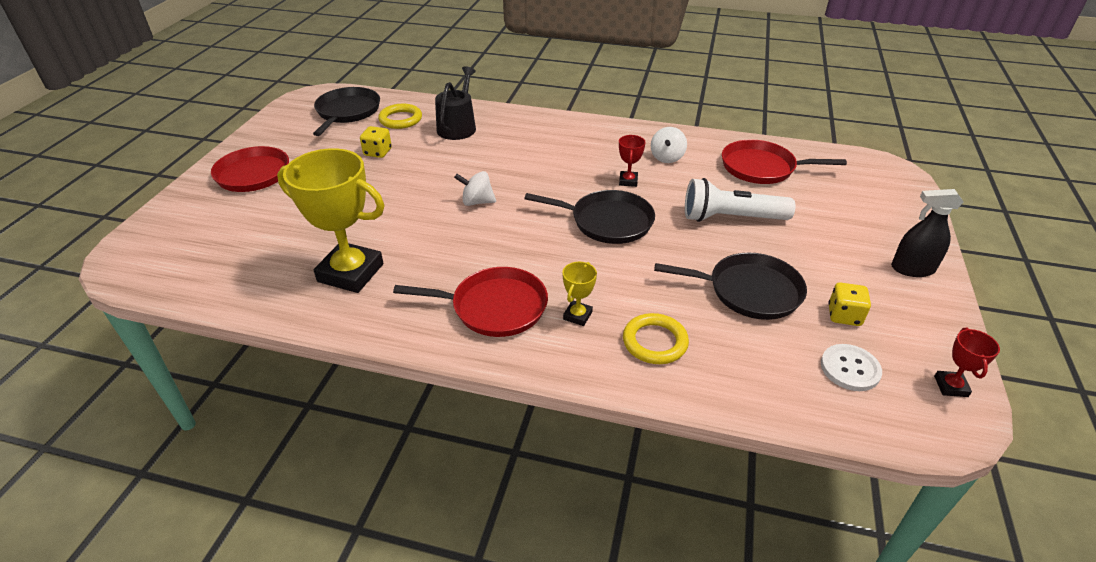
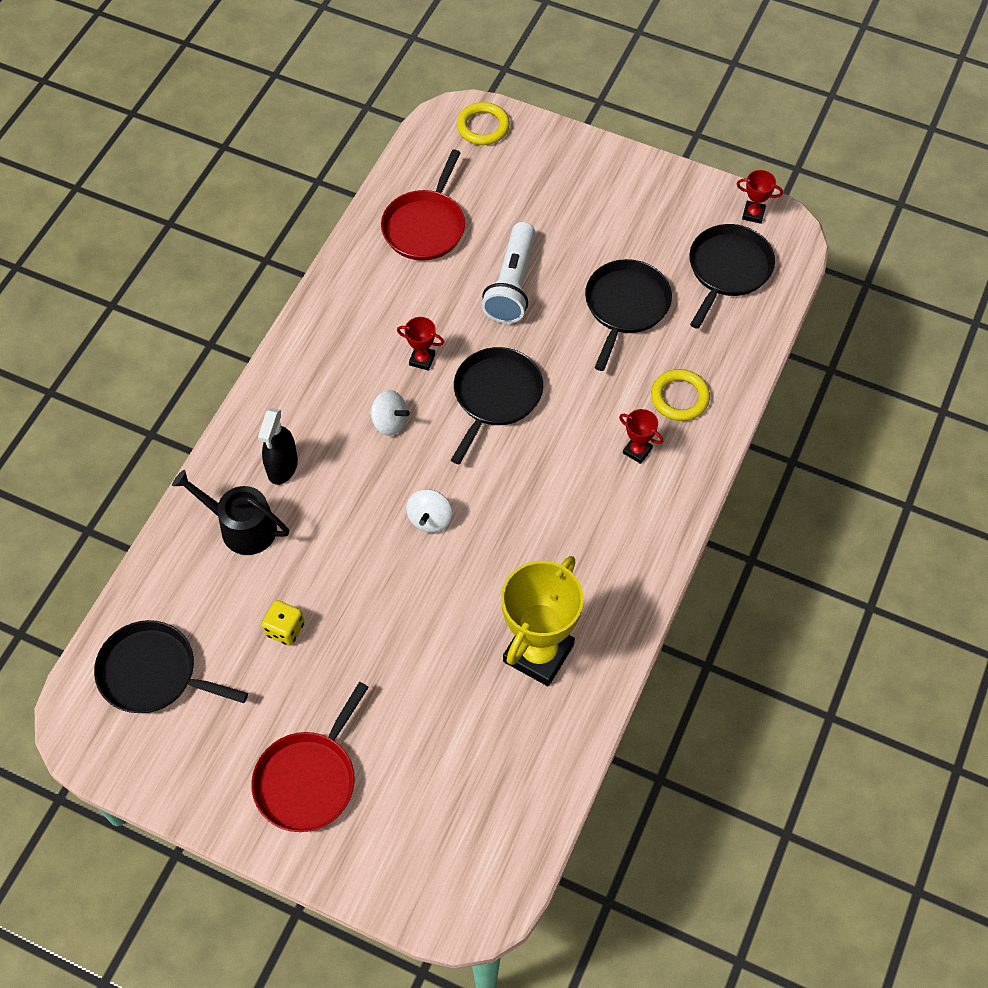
camera: 80 degrees left, 20 degrees up
(400, 119) = (198, 600): yellow ring -> yellow ring (483, 127)
(494, 307) = (614, 520): red pan -> none
(577, 315) = (637, 451): yellow trophy -> red trophy
(667, 157) = (381, 309): white spinning top -> white spinning top (389, 422)
(844, 315) = (667, 248): yellow dice -> none
(850, 369) = (728, 270): white button -> black pan
(912, 269) = (616, 173): black spray bottle -> black spray bottle (282, 466)

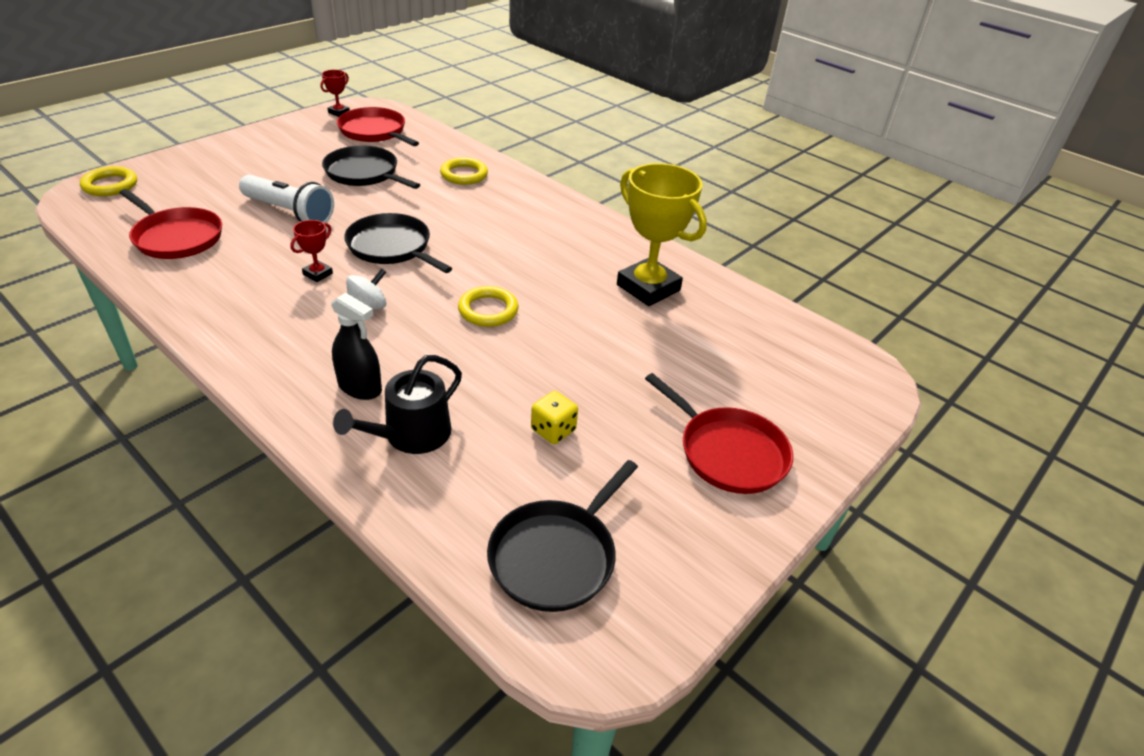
camera: 75 degrees left, 20 degrees down
(430, 519) = (488, 310): white spinning top -> yellow ring
(637, 451) = (496, 201): red trophy -> none
(728, 270) = (375, 132): black pan -> red pan

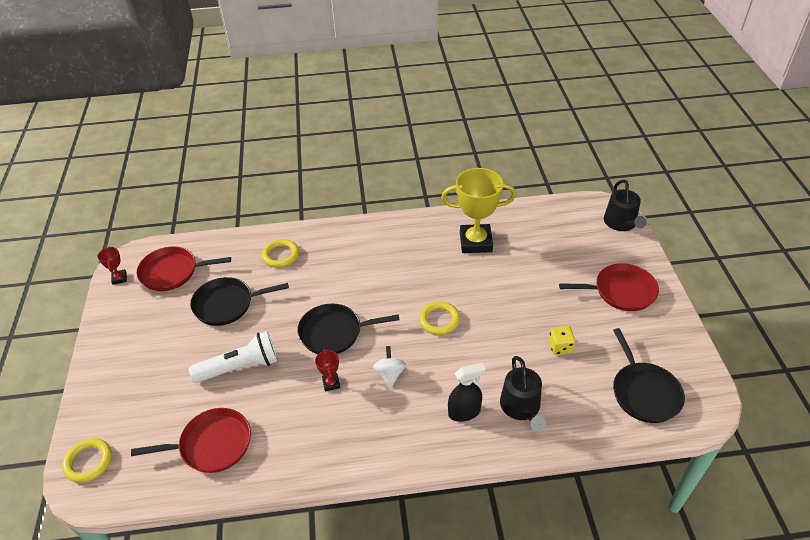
camera: 45 degrees left, 5 degrees up
(862, 401) = (621, 223): none -> black watering can

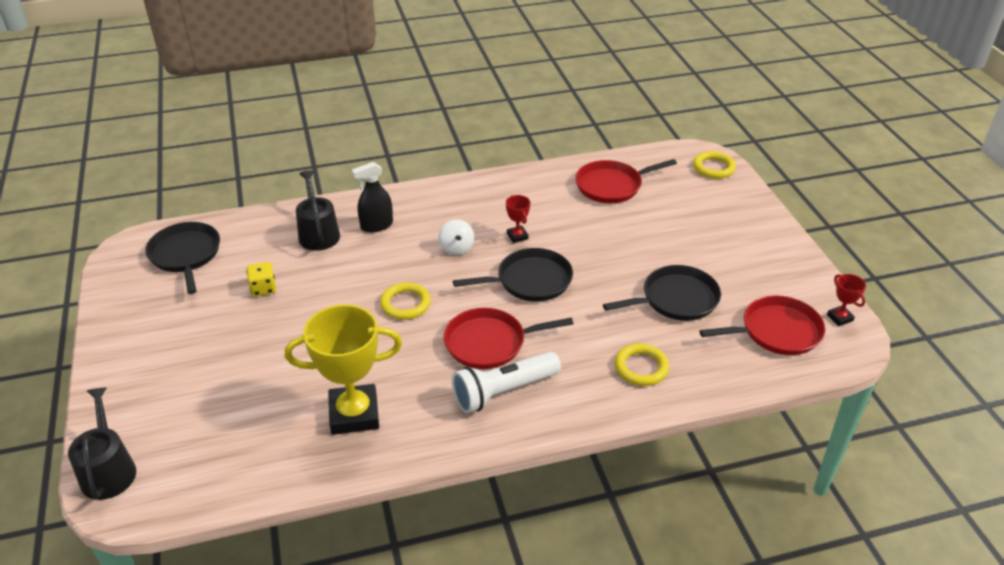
camera: 170 degrees right, 5 degrees down
(240, 367) = (621, 241): white flashlight -> white flashlight (503, 391)
(621, 291) = (161, 358): red pan -> red pan (489, 343)

